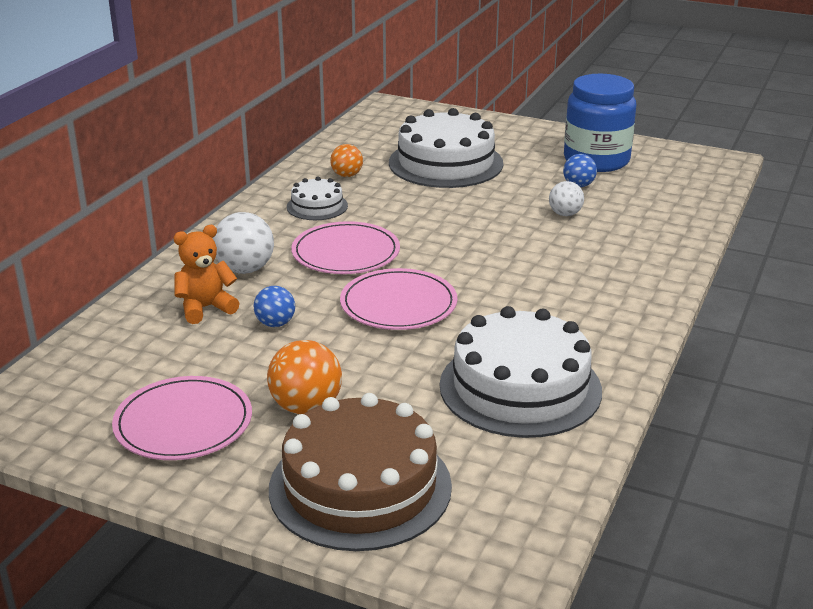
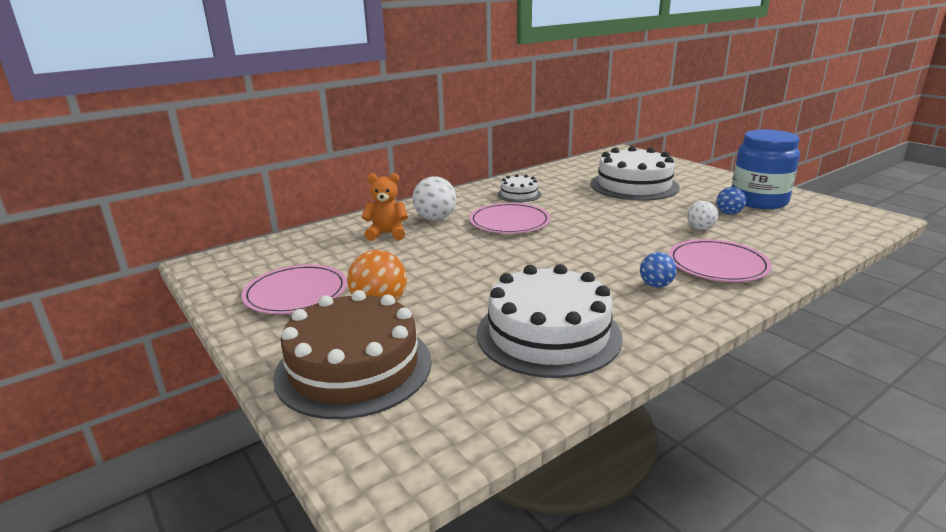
camera: 30 degrees right, 5 degrees down
(275, 324) = (418, 251): blue ball -> blue ball (656, 285)
(347, 175) = (557, 182): orange ball -> none
(398, 304) = (513, 258): pink plate -> pink plate (717, 264)

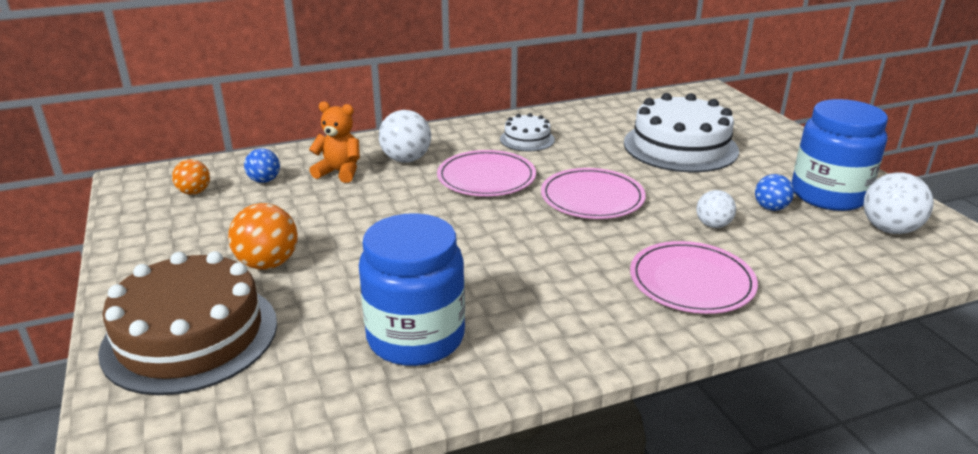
camera: 15 degrees right, 5 degrees up
(269, 264) = (194, 192): none -> orange ball
(296, 293) = (196, 233): pink plate -> pink plate (592, 197)
(548, 334) = (416, 337): white cake -> blue jar
(656, 285) = (590, 296): blue ball -> blue ball (264, 180)
(815, 215) = (889, 229): none -> white ball

